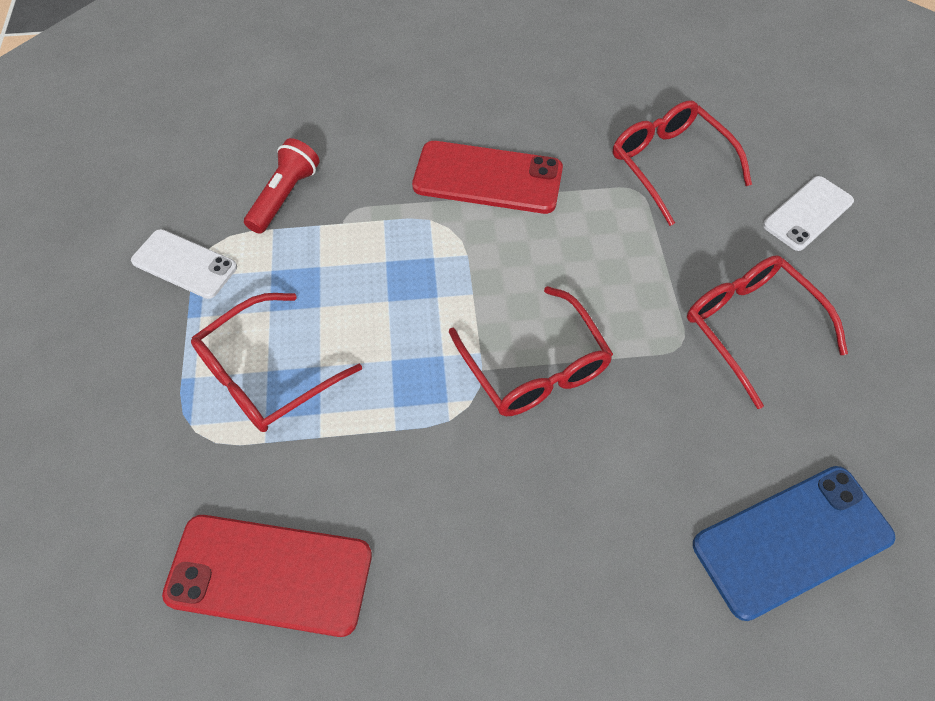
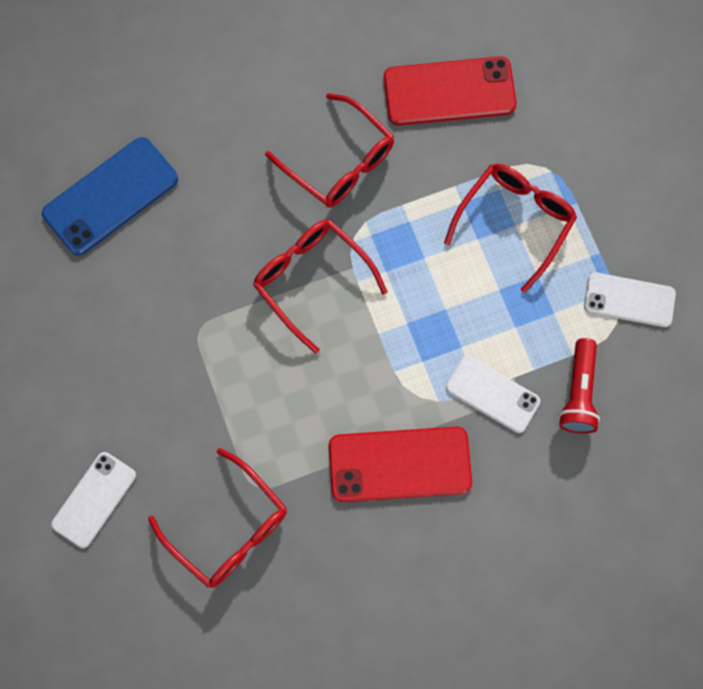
camera: 165 degrees right, 15 degrees up
(372, 213) = (492, 394): none -> white phone
(751, 328) = (143, 360): red glasses -> red glasses (338, 161)

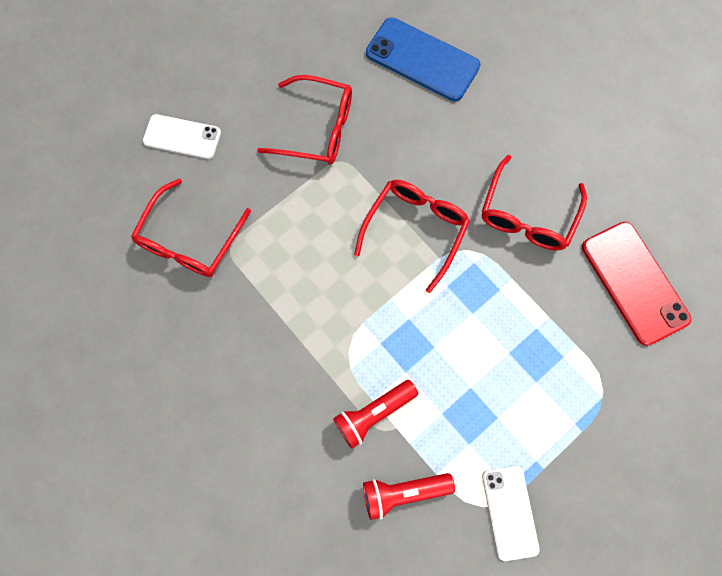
camera: 70 degrees right, 0 degrees up
(399, 464) = (285, 355): red phone -> none
(492, 394) = (373, 413): white phone -> red flashlight
(514, 222) = (538, 380): red glasses -> red glasses (316, 128)

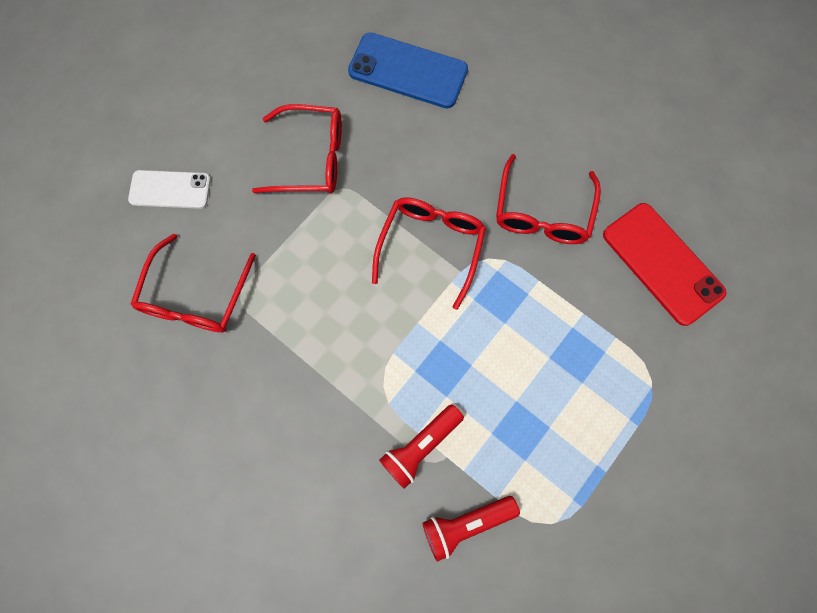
camera: 10 degrees left, 0 degrees up
(510, 512) = (579, 524): white phone -> none

